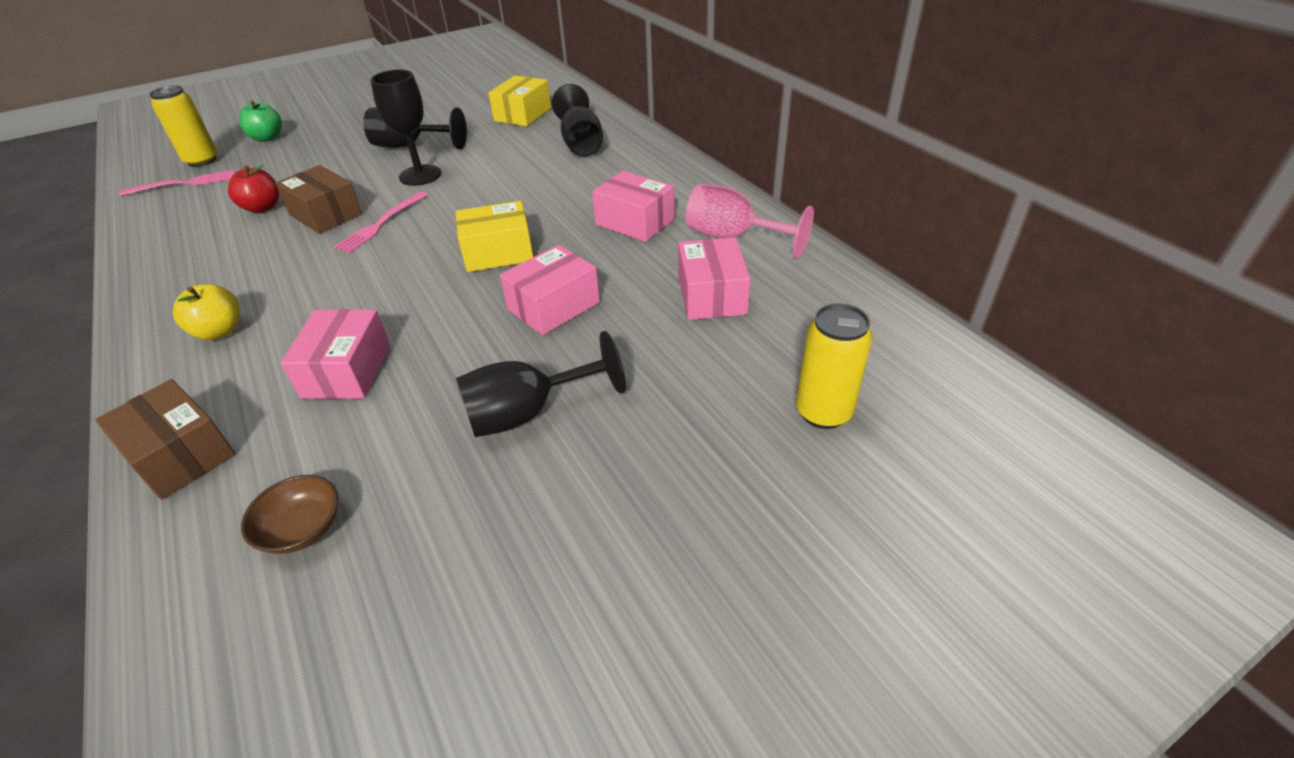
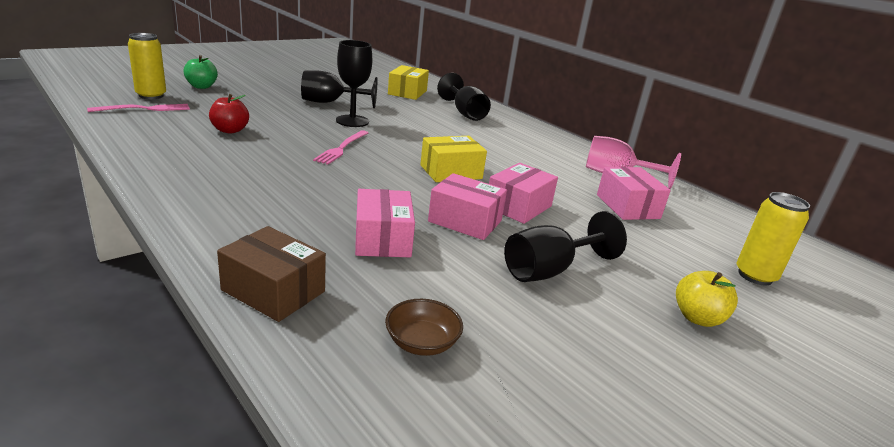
camera: 15 degrees left, 15 degrees down
(219, 331) = (249, 208): yellow apple -> yellow apple (697, 318)
(326, 214) = (289, 139): brown box -> none
(635, 222) = (540, 161): pink box -> pink box (465, 221)

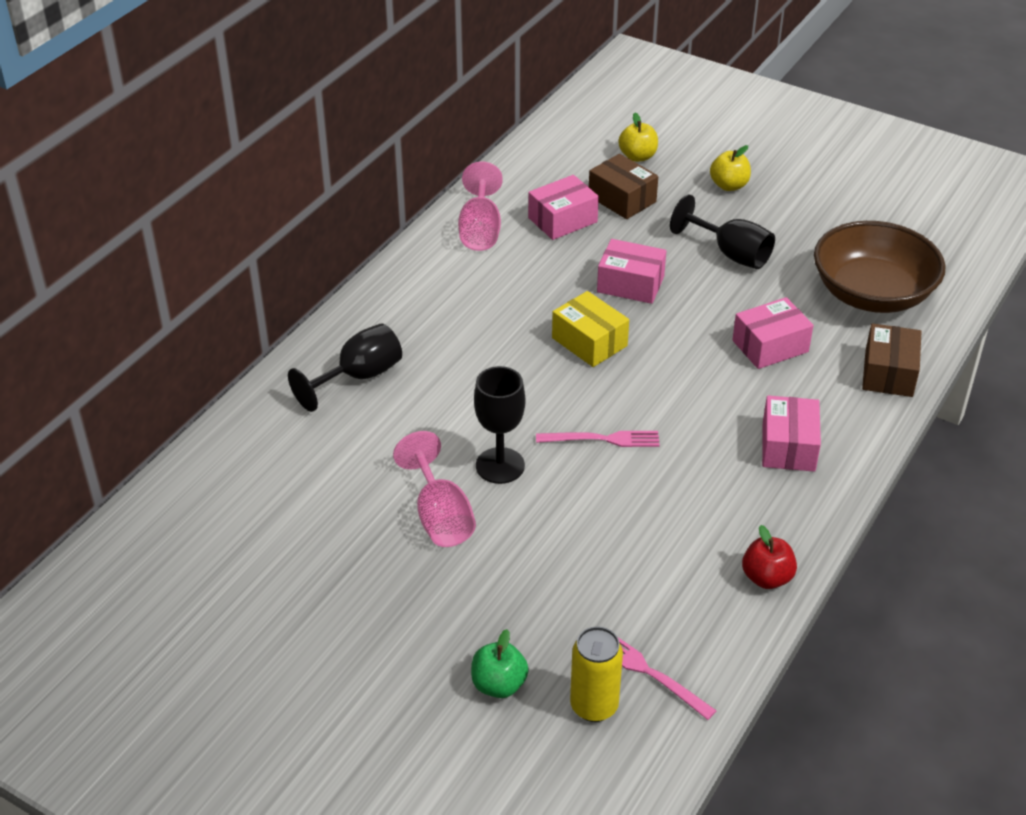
camera: 105 degrees left, 15 degrees up
(230, 130) = (641, 552): red apple -> red apple (766, 578)
(330, 102) = (440, 516): black goblet -> pink goblet
(407, 92) = (304, 459): yellow box -> none
(422, 342) = (872, 294): brown bowl -> brown bowl, size x2.46
(465, 221) = (692, 309): pink box -> pink box (788, 446)
(663, 242) = (622, 199): none -> brown box
(755, 276) = (637, 156): yellow can -> yellow apple

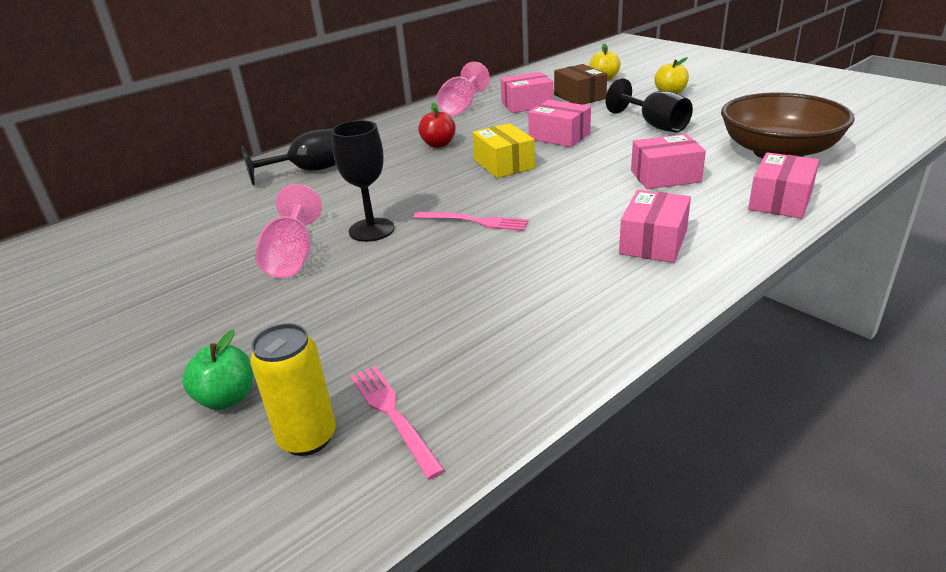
camera: 20 degrees right, 10 degrees down
(766, 578) = (579, 344): red apple -> red apple (438, 144)
(888, 373) = (780, 201): brown box -> pink box

